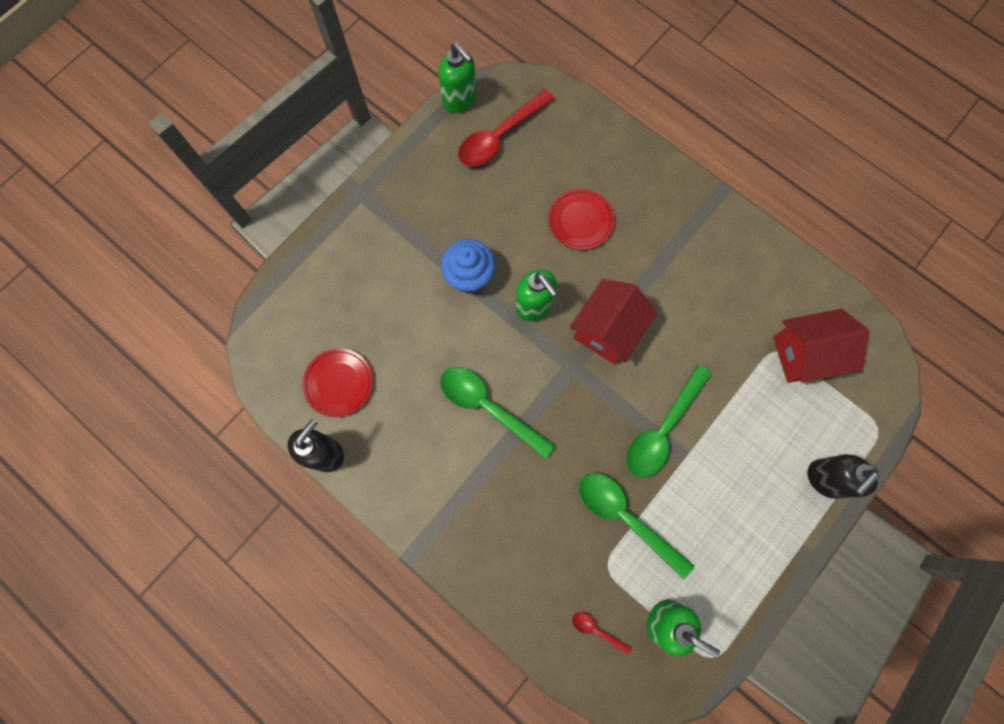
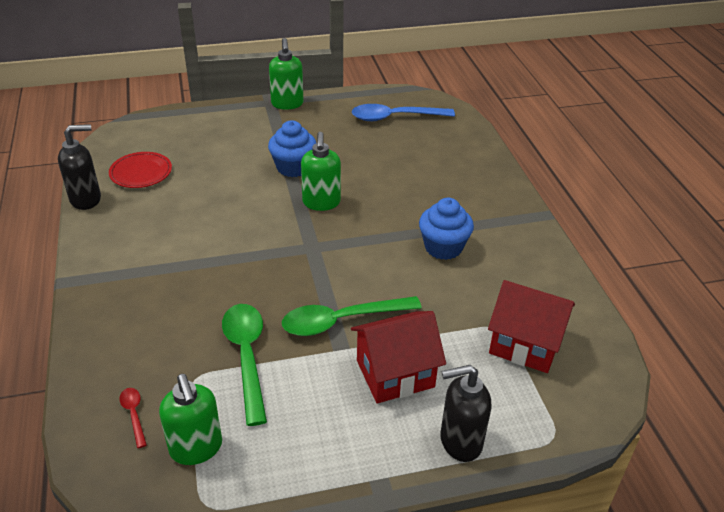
camera: 35 degrees right, 35 degrees down
(460, 100) = (386, 92): green soap dispenser -> green soap dispenser (287, 104)
(488, 407) = (222, 235): green spoon -> none
(499, 136) = (395, 117): red spoon -> blue spoon
(580, 221) = (408, 179): red plate -> none
(607, 330) = (362, 242): red house -> red house (395, 374)
(674, 289) = (443, 247): none -> blue cupcake

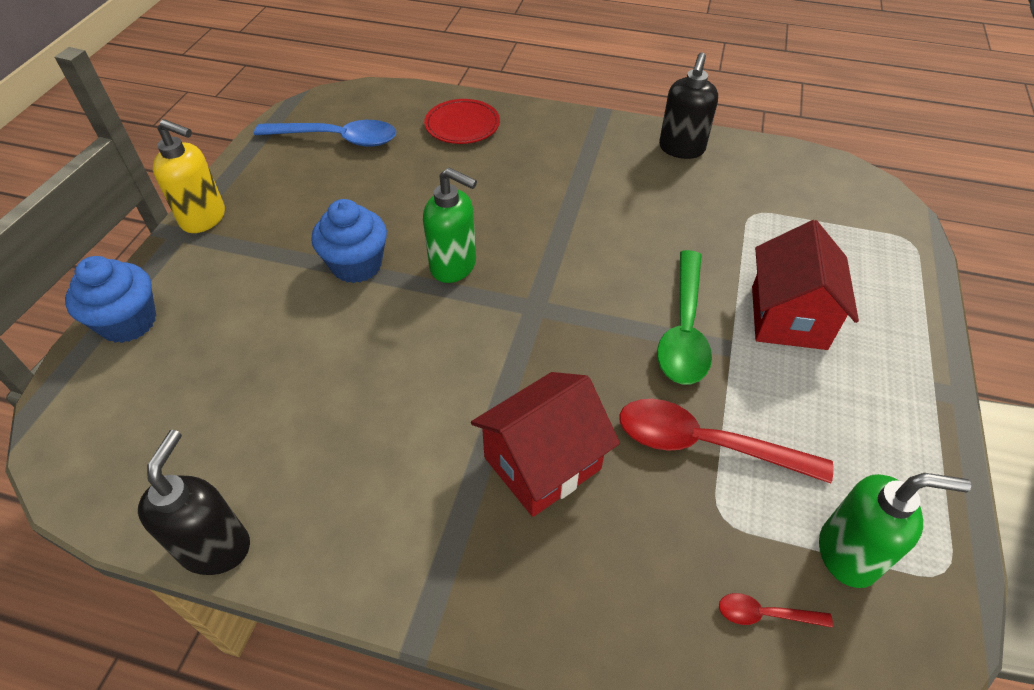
camera: 60 degrees left, 10 degrees up
(141, 173) = (210, 444): red plate -> red plate (462, 125)
(246, 356) = (705, 444): green spoon -> red spoon
(287, 104) = (204, 218): green soap dispenser -> yellow soap dispenser
(395, 117) = (337, 139): blue spoon -> blue spoon turned 105 degrees counterclockwise
(443, 247) = (607, 200): blue cupcake -> blue cupcake (128, 322)
(460, 442) = (900, 307): black soap dispenser -> black soap dispenser (681, 149)
(525, 344) = (784, 206): red house -> red house (542, 463)

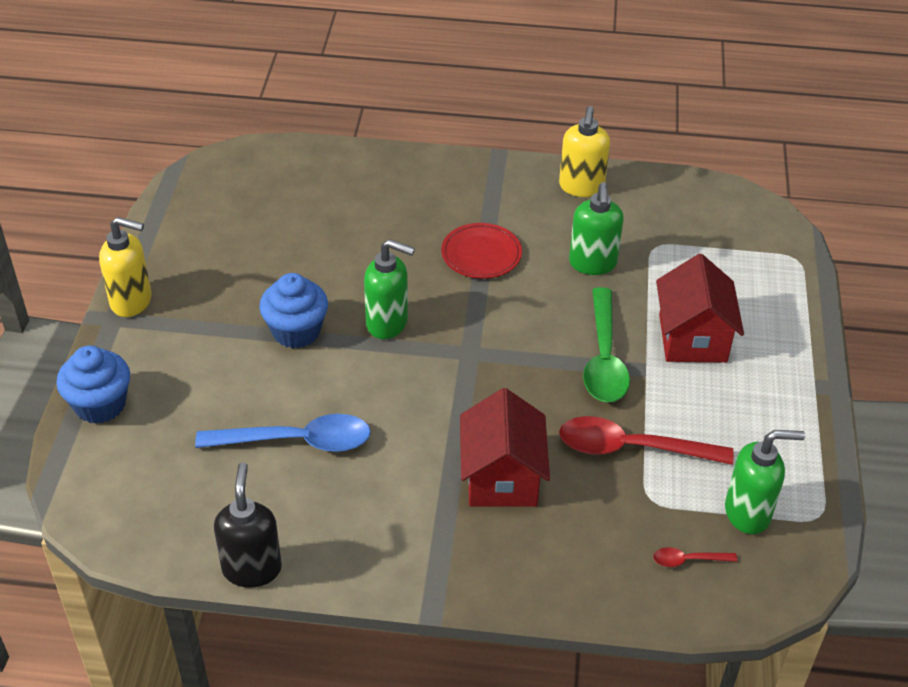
camera: 10 degrees left, 5 degrees down
(337, 139) = (237, 207): blue spoon -> blue spoon (297, 441)
(462, 125) = (360, 181): red plate -> red plate (481, 254)
(542, 463) = (501, 477): red house -> red house turned 45 degrees counterclockwise
(681, 149) = (581, 187): black soap dispenser -> yellow soap dispenser
(683, 225) = (592, 264): none -> green soap dispenser

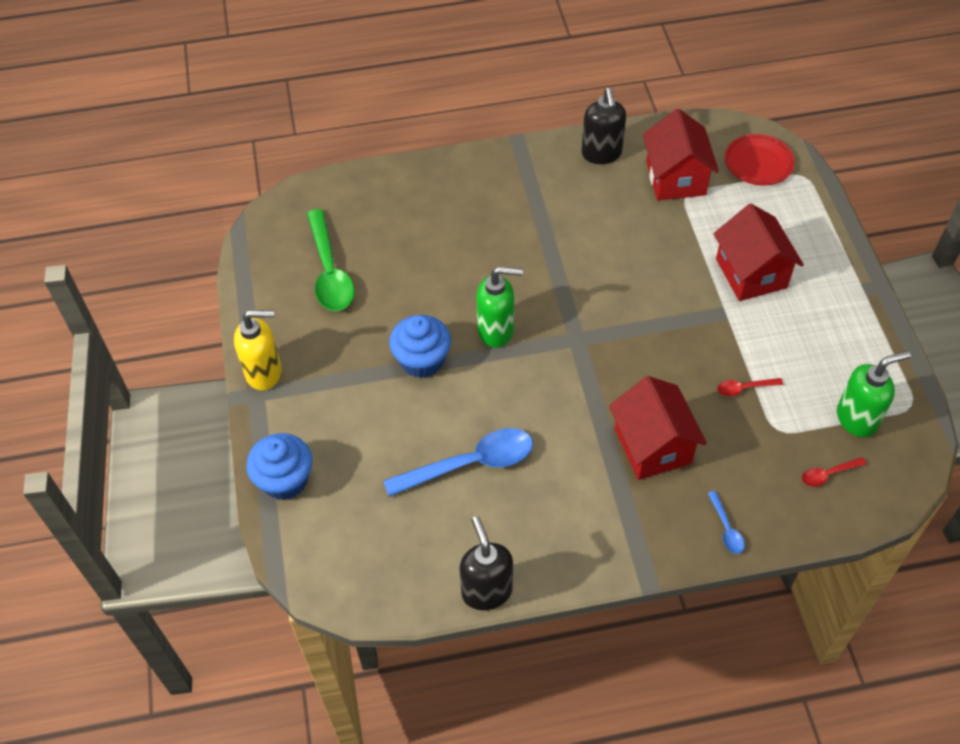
camera: 15 degrees left, 10 degrees up
(481, 254) = (546, 242): red plate -> red plate (758, 163)
(545, 582) = (726, 528): none -> blue spoon
(581, 187) = (601, 154): yellow soap dispenser -> black soap dispenser
(592, 264) = (642, 226): green soap dispenser -> none
(604, 358) = (688, 312): green spoon -> green spoon (329, 271)
(631, 448) = (744, 388): red spoon -> red spoon, size x0.46
(651, 228) = (675, 178): none -> red house

